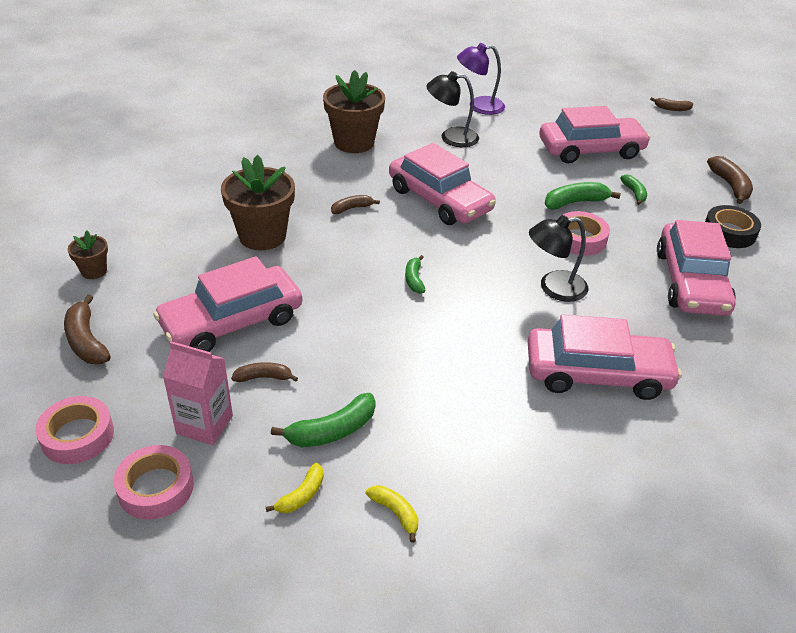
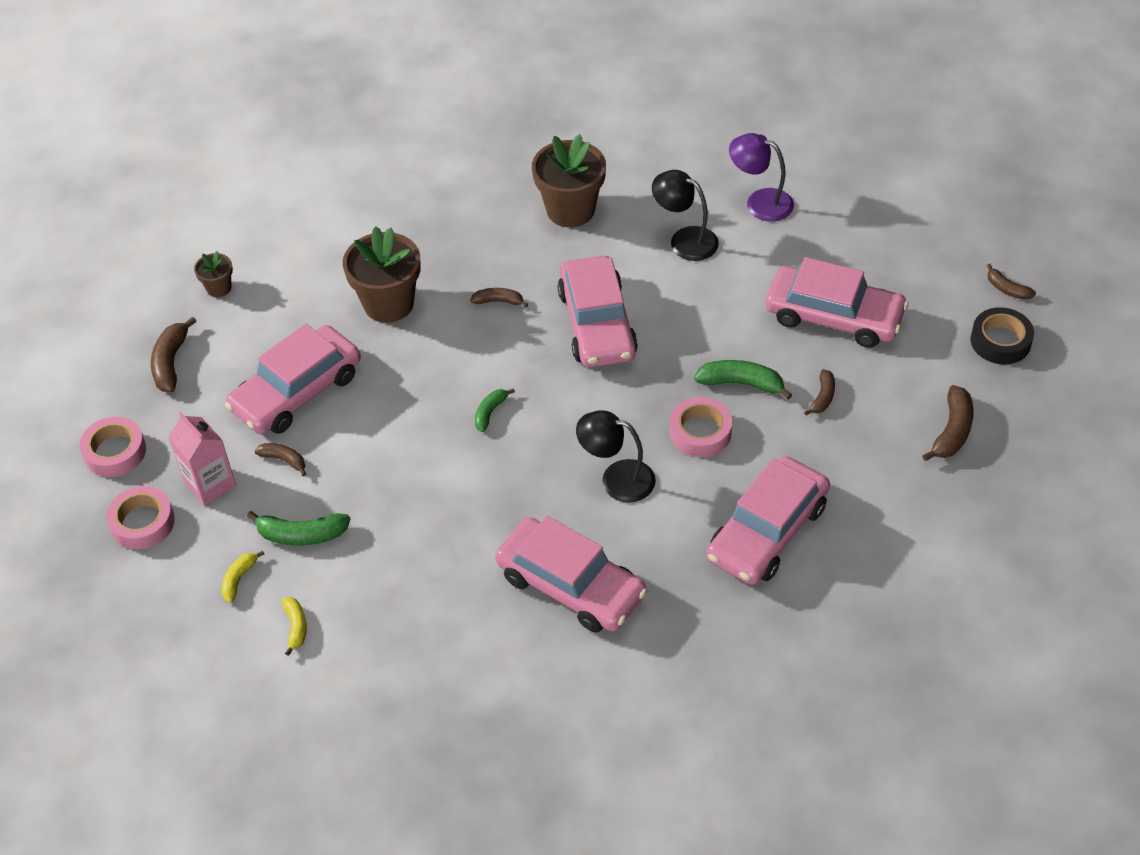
camera: 35 degrees right, 10 degrees up
(232, 321) = (297, 391): pink car -> pink car turned 45 degrees counterclockwise
(301, 495) = (239, 579): yellow banana -> yellow banana turned 135 degrees clockwise
(634, 193) = (822, 397): green banana -> brown banana
(729, 232) = (879, 491): black tape -> black tape (1000, 341)

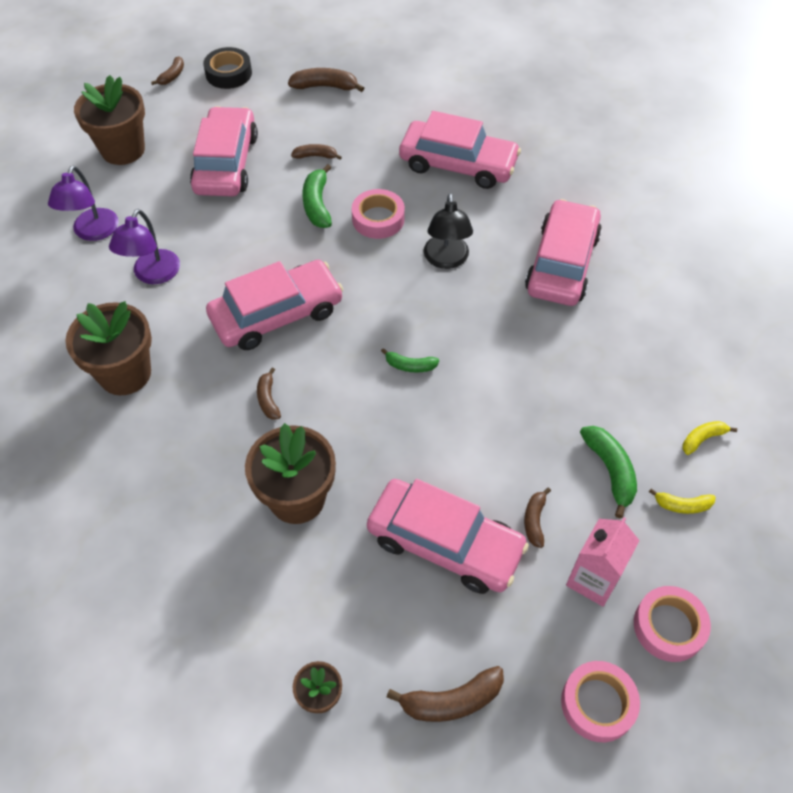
camera: 110 degrees left, 5 degrees up
(685, 240) = (153, 275): black lamp -> purple lamp
(881, 234) = (123, 150): none -> brown flower pot

